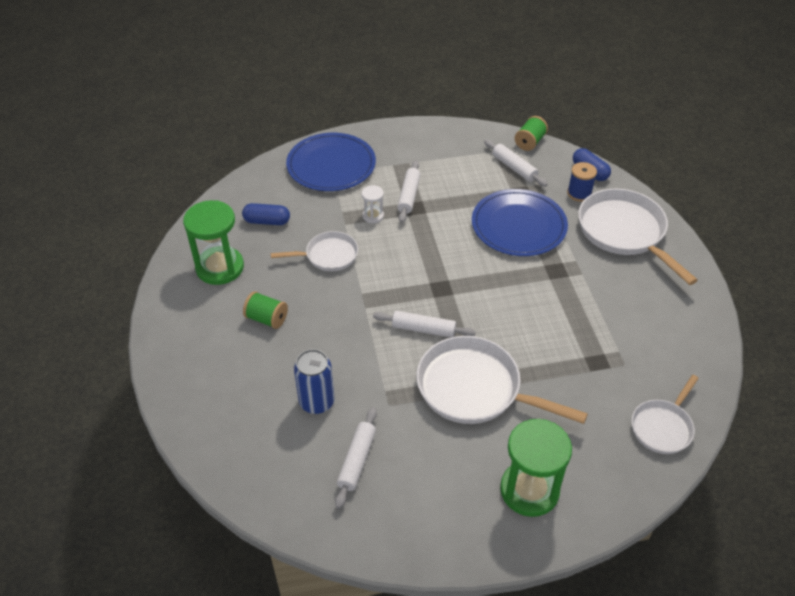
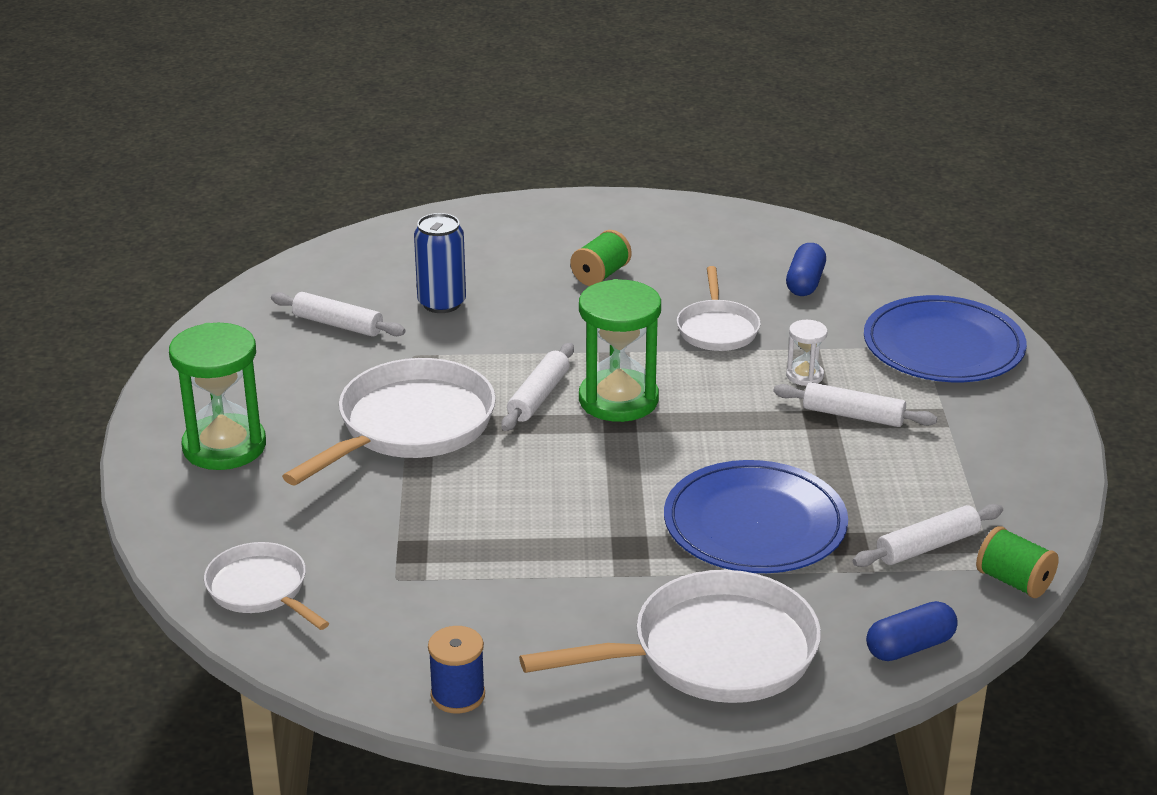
camera: 100 degrees right, 15 degrees down
(220, 267) = (711, 244): green hourglass -> green hourglass (618, 400)
(579, 193) = (839, 617): blue spool -> blue spool (458, 695)

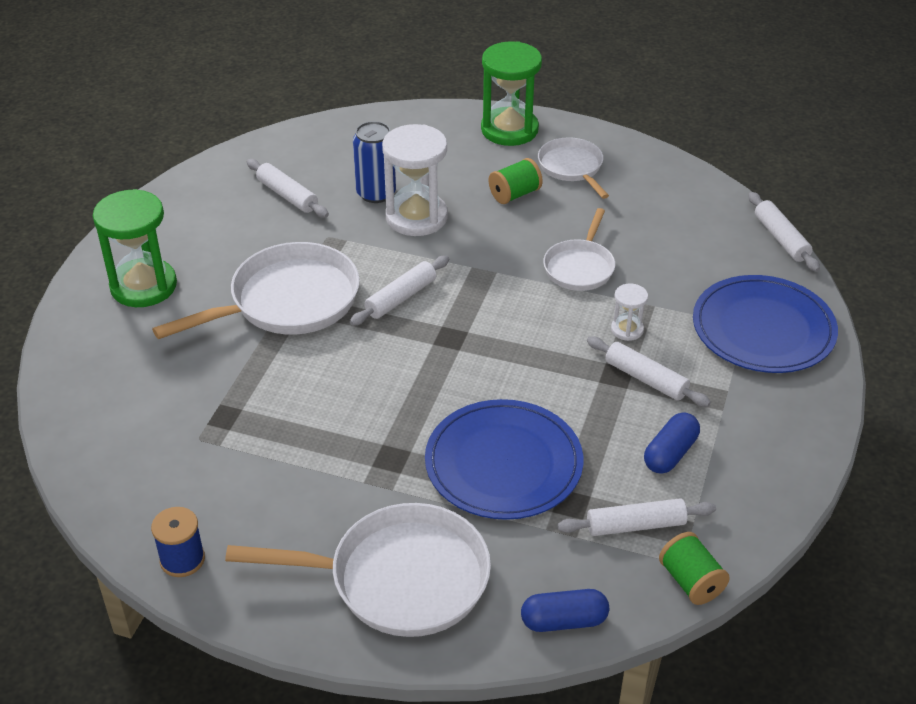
camera: 20 degrees right, 10 degrees up
(261, 590) = (96, 421): white pan -> white pan (572, 168)
(504, 317) = (416, 217): none -> white hourglass
(618, 400) = (461, 316): green hourglass -> green hourglass (509, 129)
(805, 283) = (679, 239): blue capsule -> blue capsule (670, 453)
(909, 262) = (781, 238): none -> white rolling pin

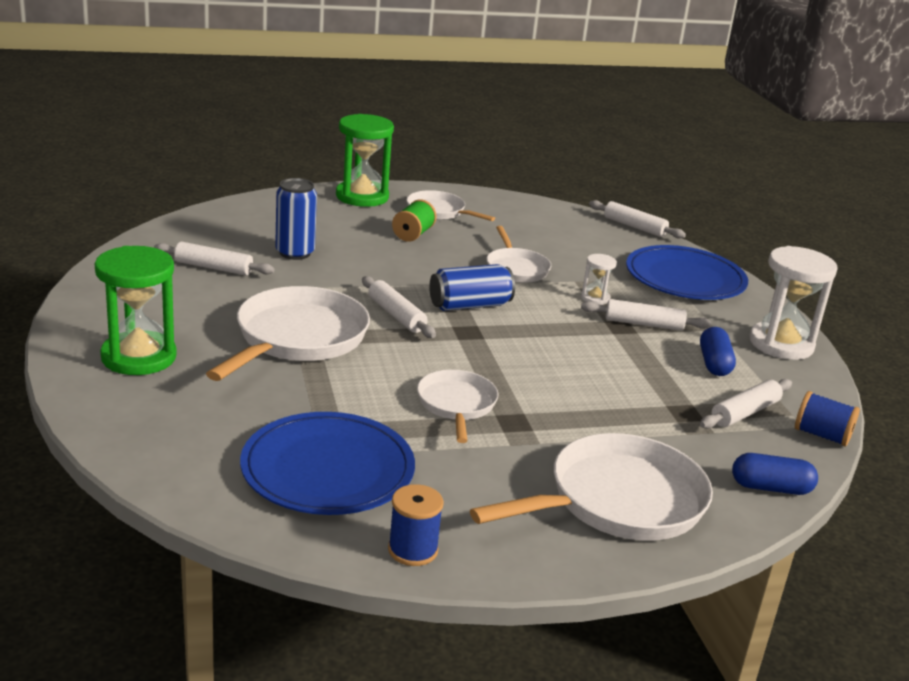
camera: 35 degrees left, 15 degrees down
(357, 422) = (456, 405): none -> white pan
(401, 298) = (396, 315): white rolling pin -> white rolling pin turned 45 degrees counterclockwise
(416, 217) = (348, 262): white hourglass -> white hourglass (781, 344)
(484, 304) = (470, 305): none -> blue can
(503, 464) = (606, 401): blue plate -> blue plate (328, 469)
(564, 621) = (770, 488): blue capsule -> blue capsule turned 45 degrees clockwise
(691, 582) = (822, 435): green spool -> blue spool

